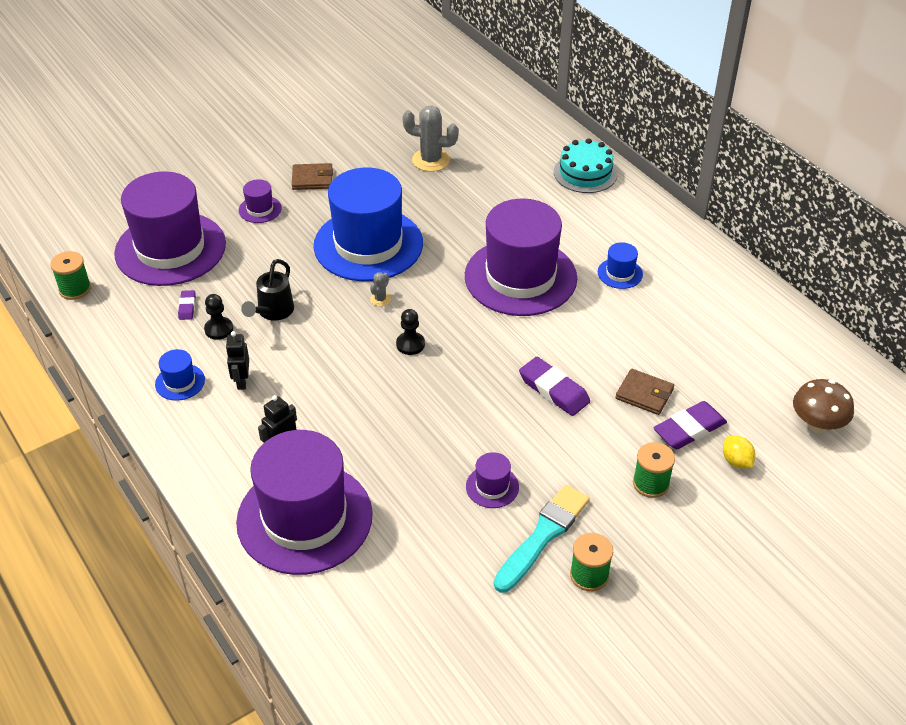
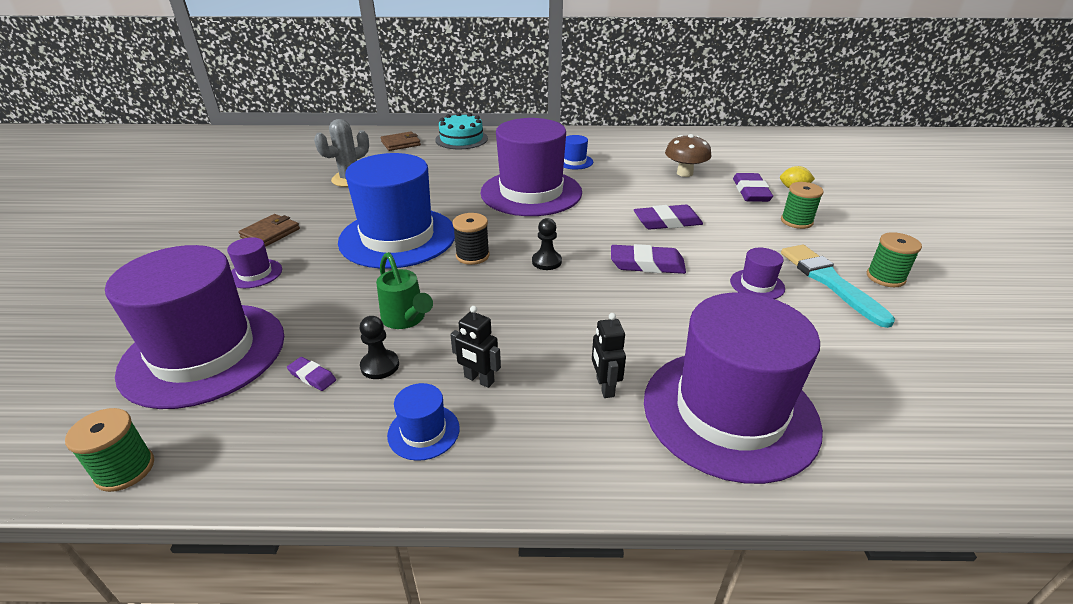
camera: 55 degrees left, 10 degrees down
(273, 312) = (406, 319): black watering can -> green watering can
(380, 299) = (472, 256): grey cactus -> black spool
(462, 405) = (647, 264): none -> purple eraser
(644, 394) = (703, 193): brown wallet -> brown wallet (401, 143)
(817, 424) = (777, 157): brown mushroom -> brown mushroom (684, 173)

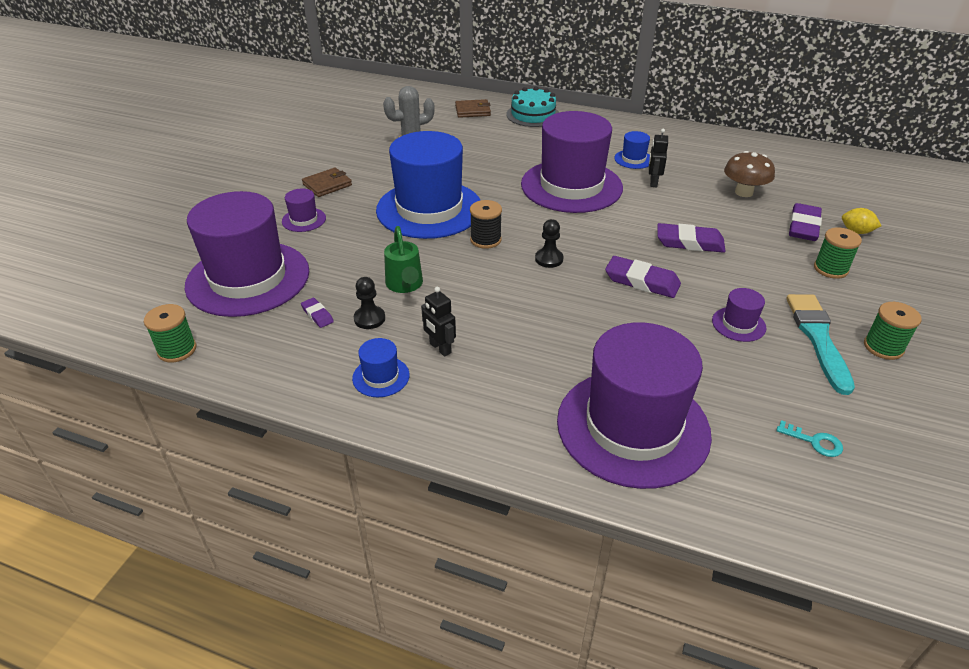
camera: 20 degrees right, 5 degrees up
(604, 387) = (538, 379): black robot -> black robot (653, 182)
(898, 379) = (814, 441): none -> turquoise key

